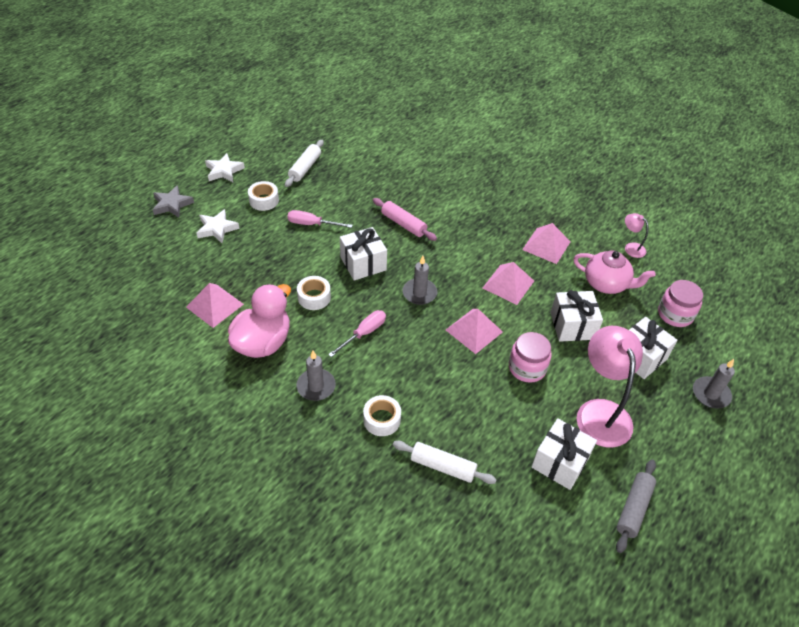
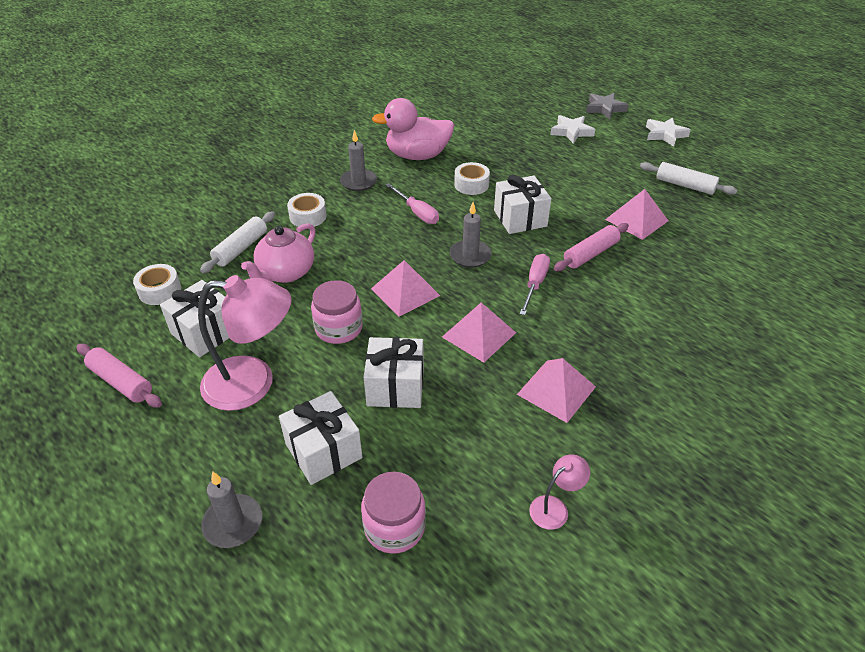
camera: 100 degrees right, 5 degrees down
(214, 305) = (467, 132): pink pyramid -> pink pyramid (636, 220)
(263, 342) = (417, 155): pink duck -> pink duck turned 135 degrees clockwise
(264, 200) = (620, 158): white tape -> white tape (160, 291)
(312, 224) = (583, 187): pink screwdriver -> pink screwdriver (535, 284)
(606, 284) = (471, 447): pink teapot -> pink teapot (285, 273)
(634, 508) = (121, 382): grey rolling pin -> pink rolling pin

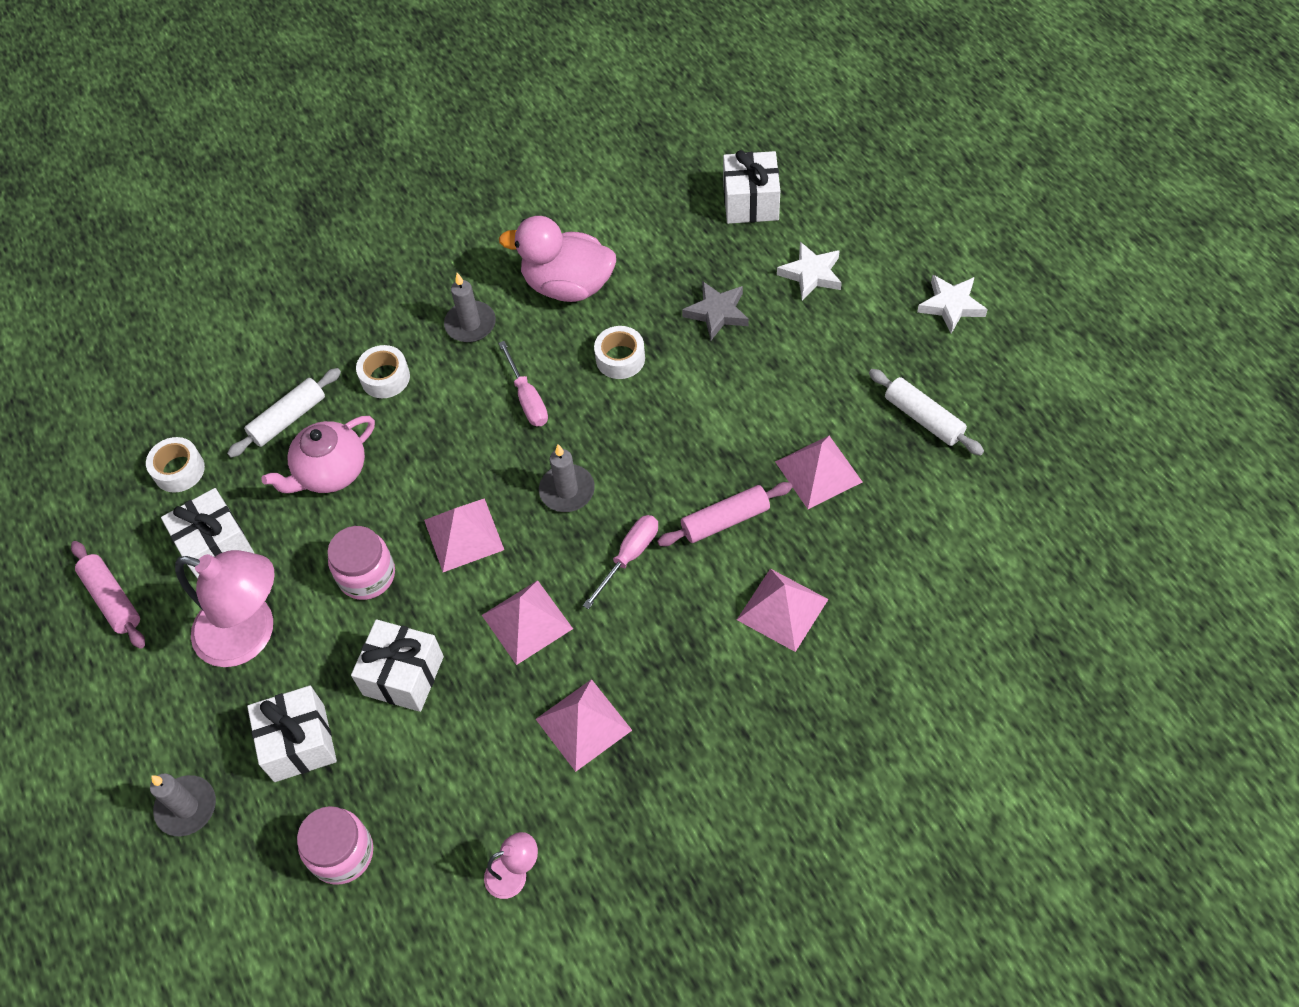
camera: 20 degrees right, 15 degrees up
(520, 218) = (660, 436): white gift -> white gift (750, 202)
(604, 108) = (887, 230): grey star -> grey star (717, 313)
(660, 294) = (782, 609): none -> pink pyramid

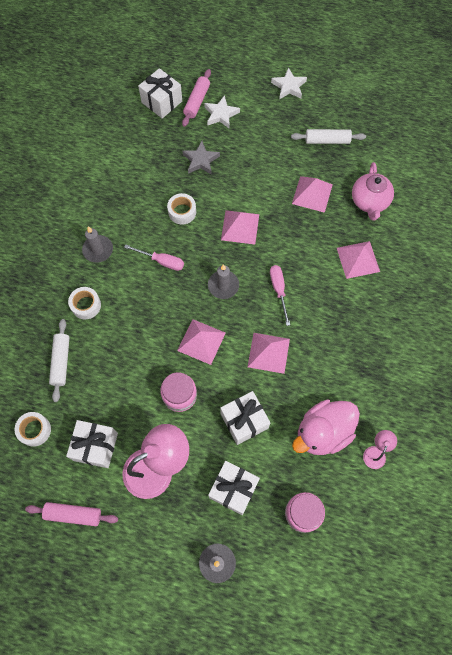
camera: 50 degrees left, 10 degrees up
(330, 472) = (110, 367): pink teapot -> pink teapot (369, 202)
(568, 285) = (123, 198): pink duck -> pink duck (323, 432)
(583, 724) = (336, 371): pink pyramid -> pink pyramid (240, 227)
(725, 520) = (299, 243): pink rolling pin -> pink rolling pin (197, 101)

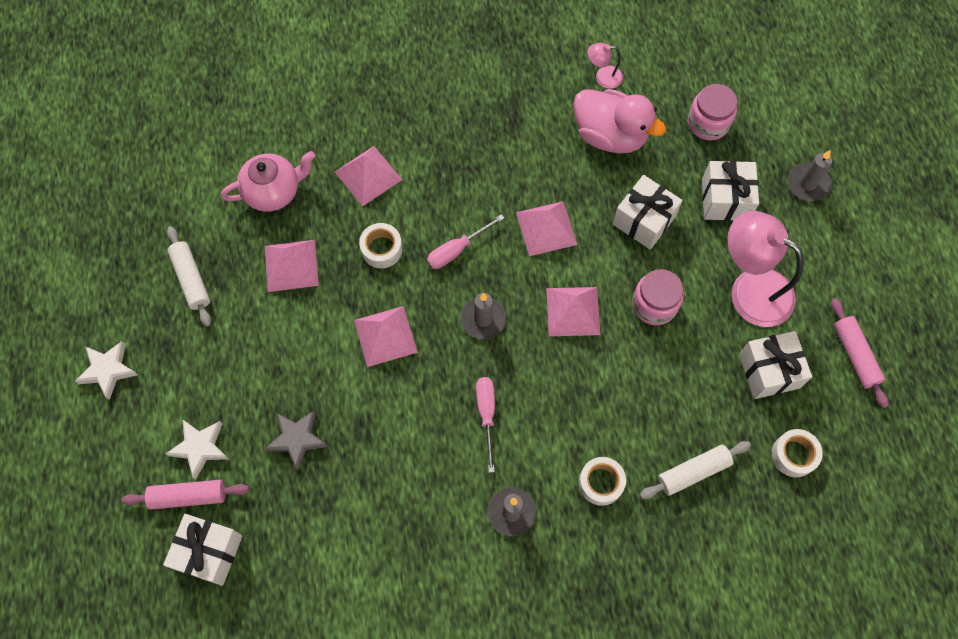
camera: 115 degrees left, 0 degrees up
(182, 212) = (396, 424): white tape -> white tape (381, 249)

